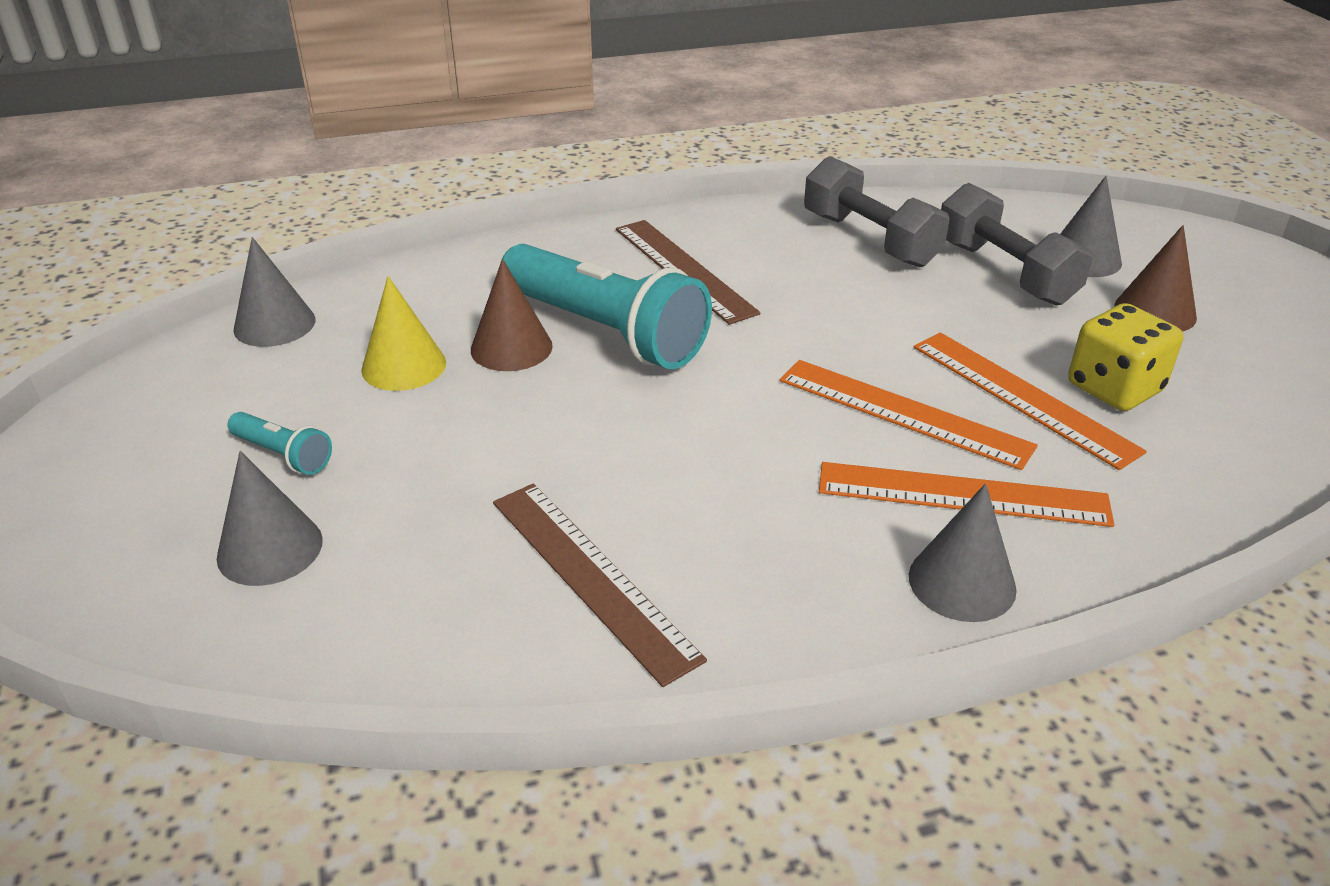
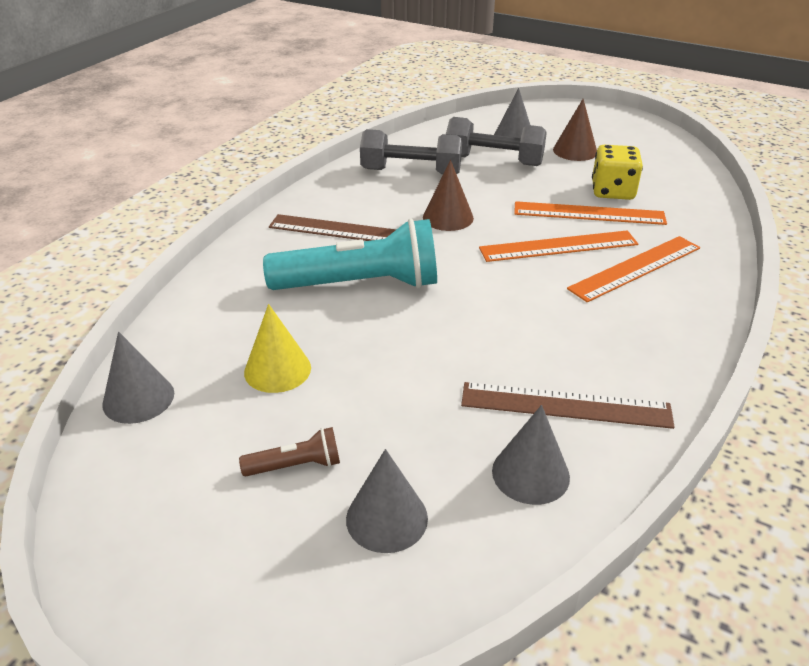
camera: 45 degrees left, 0 degrees up
(283, 455) = (295, 465): turquoise flashlight -> brown flashlight
(511, 347) = (324, 322): brown cone -> brown cone (448, 217)
(962, 582) = (692, 304): grey cone -> grey cone (530, 473)

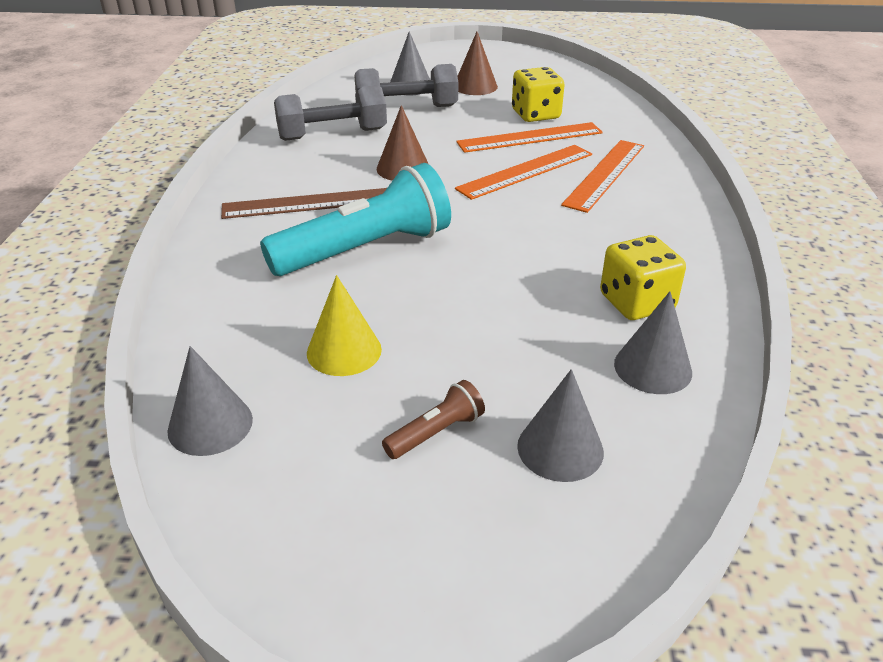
camera: 25 degrees left, 0 degrees up
(565, 405) = (636, 302): brown ruler -> yellow dice

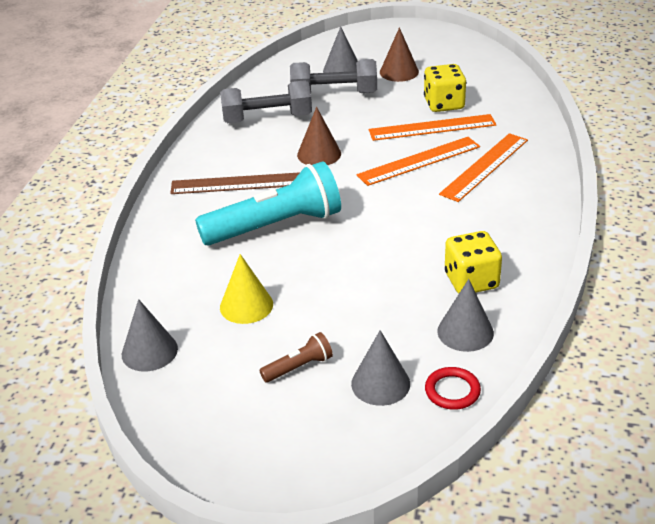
camera: 10 degrees right, 0 degrees up
(665, 452) = (452, 391): none -> red ring

